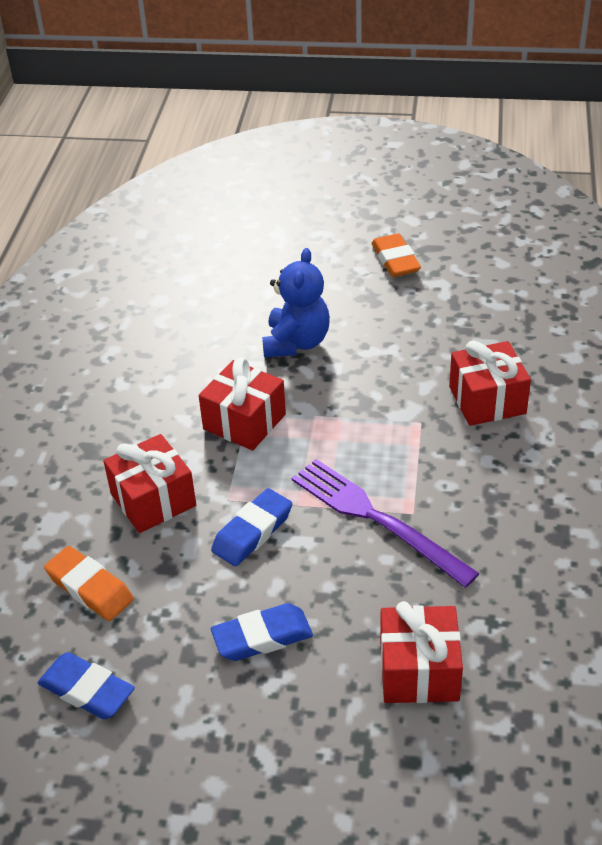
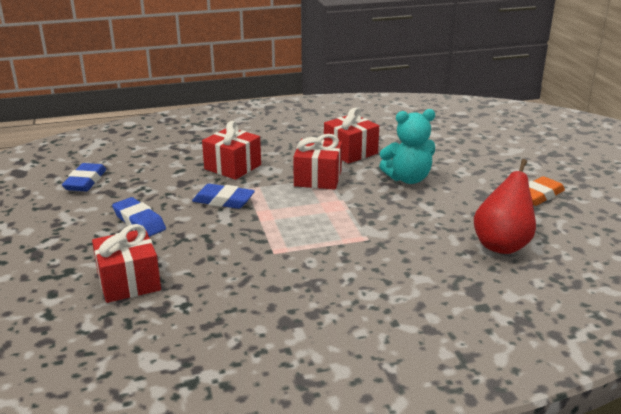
camera: 65 degrees right, 15 degrees down
(89, 588) = (157, 166): orange eraser -> none
(296, 343) = (408, 179): blue teddy bear -> turquoise teddy bear
(376, 519) = (259, 240): purple fork -> none
(482, 326) = (502, 245): none -> red pear
(487, 400) = (416, 262): red gift -> red gift (350, 152)

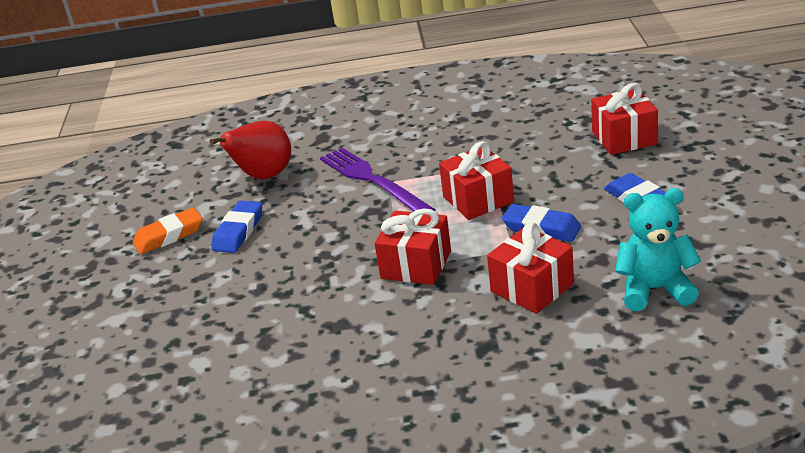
camera: 165 degrees left, 5 degrees up
(85, 182) = (740, 261): blue eraser -> blue eraser (238, 231)
(350, 152) = (351, 318): red gift -> red gift (478, 199)
(384, 239) = (373, 181): none -> purple fork
(408, 179) = (300, 263): turquoise teddy bear -> turquoise teddy bear (654, 289)

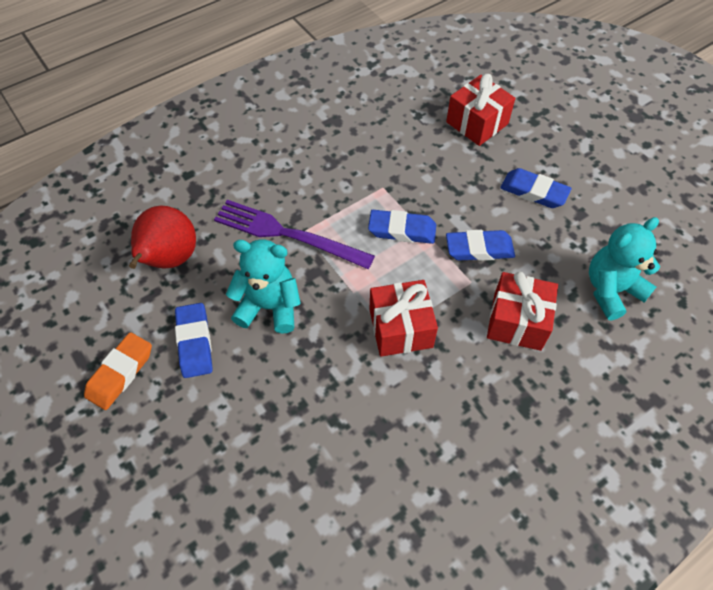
camera: 35 degrees left, 25 degrees up
(316, 224) = (269, 307): none -> turquoise teddy bear
(478, 199) = (402, 230): red gift -> blue eraser

